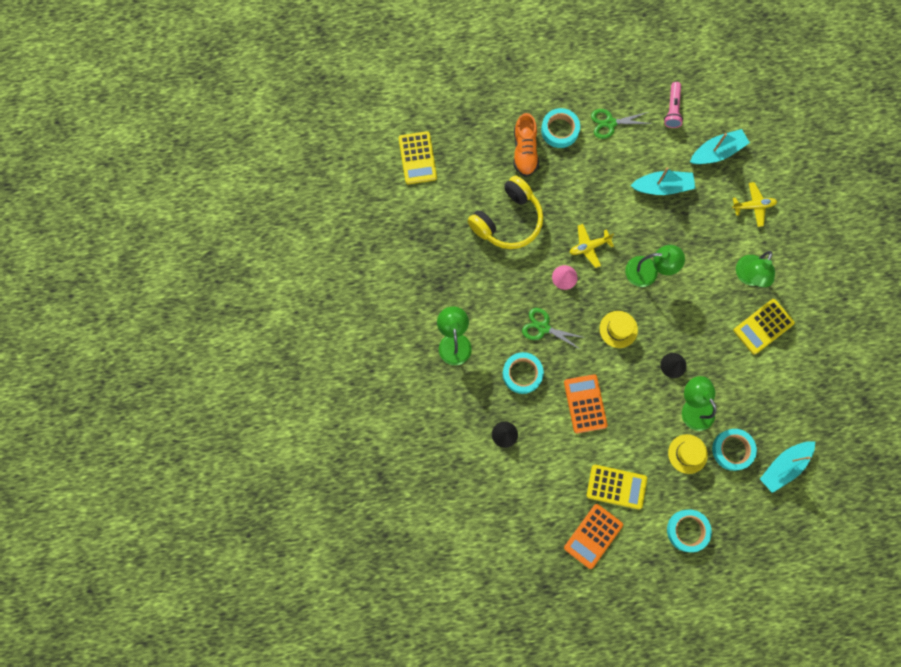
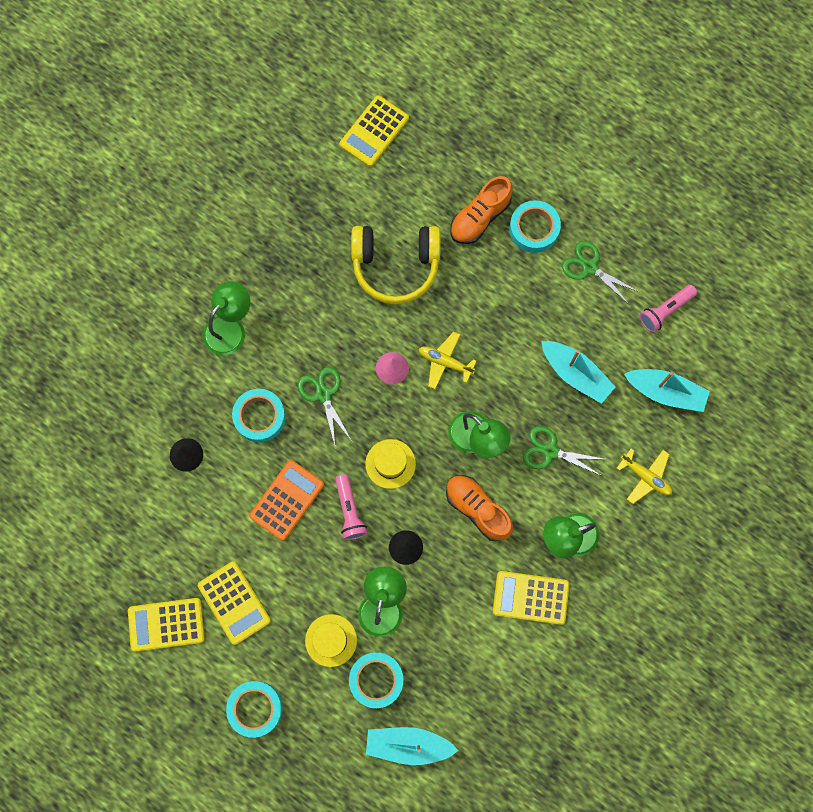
camera: 45 degrees right, 0 degrees up
(593, 536) = (166, 624): orange calculator -> yellow calculator
(624, 376) = (349, 511): none -> pink flashlight
(688, 308) = (477, 509): none -> orange shoe
(692, 240) = (550, 451): none -> green scissors

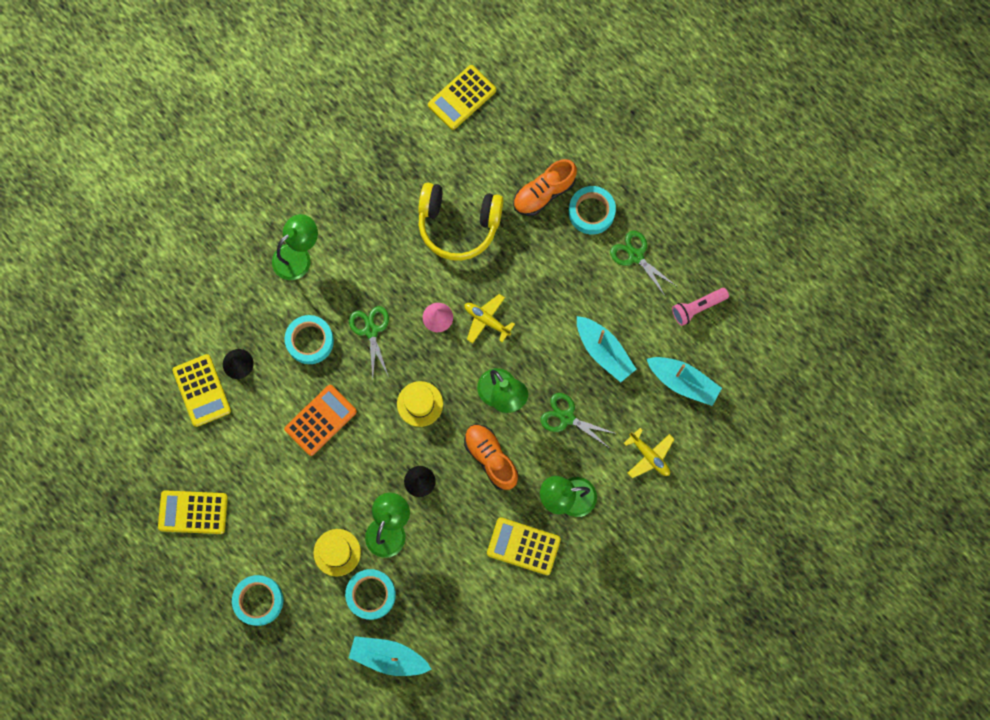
camera: 10 degrees right, 0 degrees up
(234, 602) = (257, 503): yellow calculator -> yellow calculator (202, 390)
(349, 511) = (375, 440): pink flashlight -> none

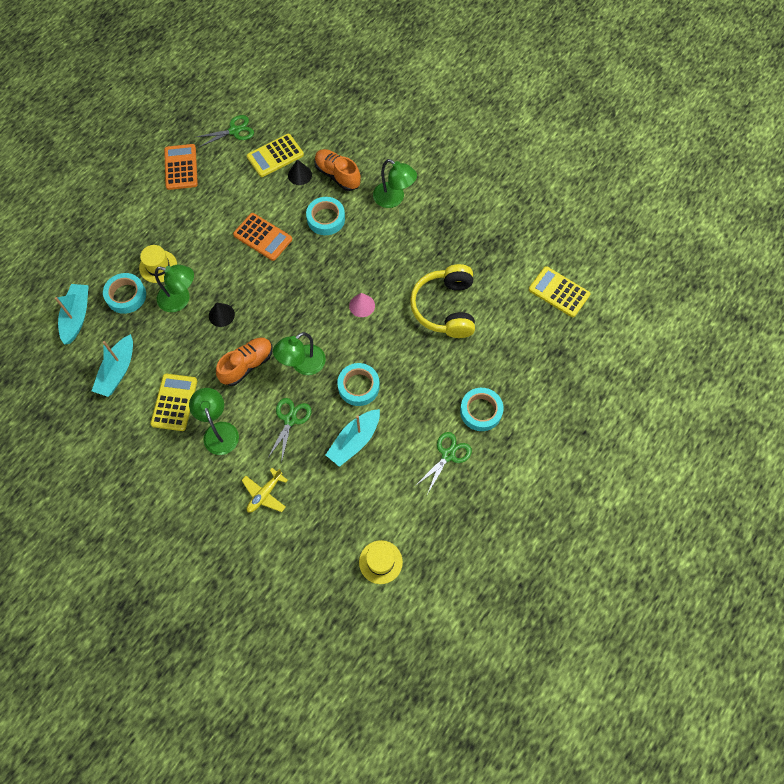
camera: 80 degrees right, 10 degrees down
(193, 512) = (181, 167): yellow calculator -> orange calculator
(258, 600) = (117, 221): turquoise tape -> turquoise tape (358, 386)
(371, 330) = (342, 259): green scissors -> green scissors (234, 131)
(420, 404) = (286, 304): yellow hat -> yellow hat (380, 562)
(487, 320) = (366, 343): yellow plane -> none
(543, 193) = (489, 369): orange shoe -> orange shoe (337, 175)
(683, 382) = (337, 514): turquoise boat -> turquoise boat (117, 371)
(697, 308) = (410, 517): pink flashlight -> none

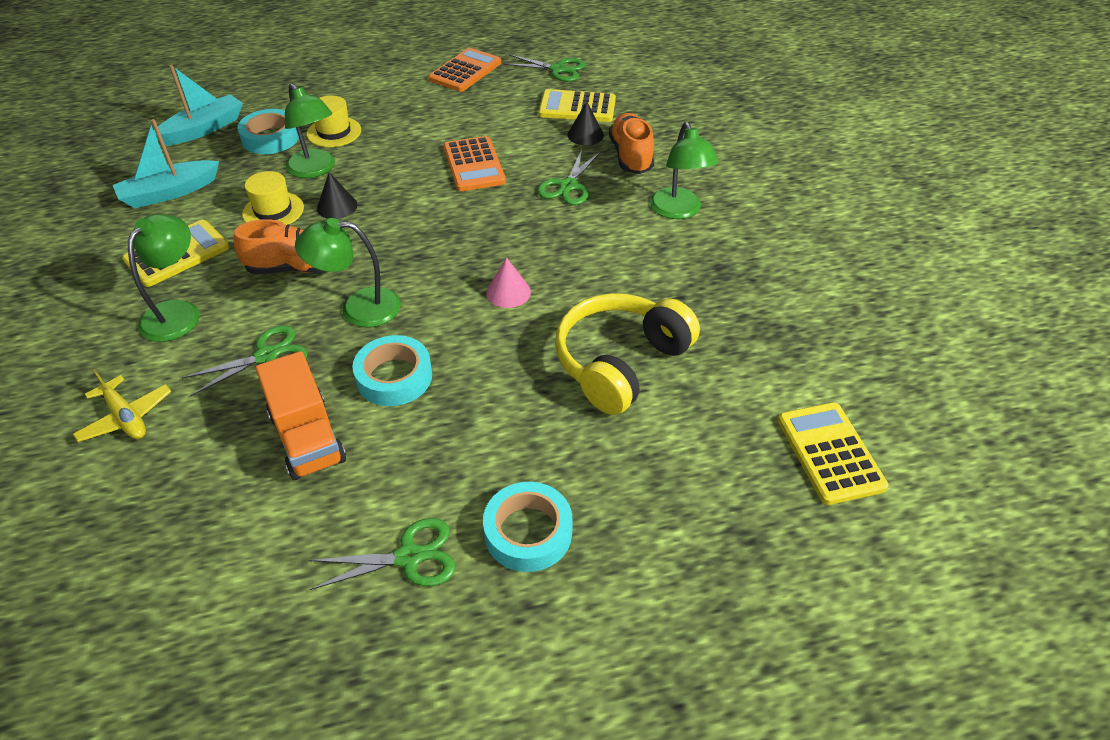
camera: 40 degrees right, 20 degrees down
(265, 494) = (126, 417): yellow plane -> yellow plane turned 120 degrees counterclockwise
(326, 219) = (568, 186): turquoise tape -> green scissors
(354, 441) = (307, 437): turquoise boat -> orange truck
(380, 562) = (131, 634): yellow hat -> yellow hat (273, 211)

